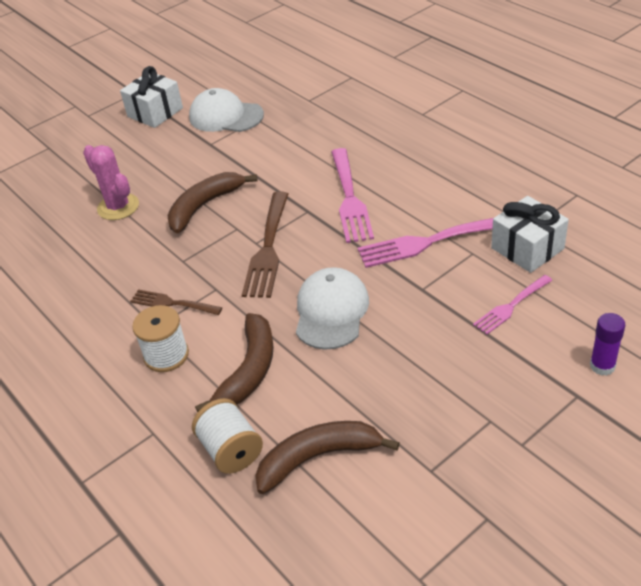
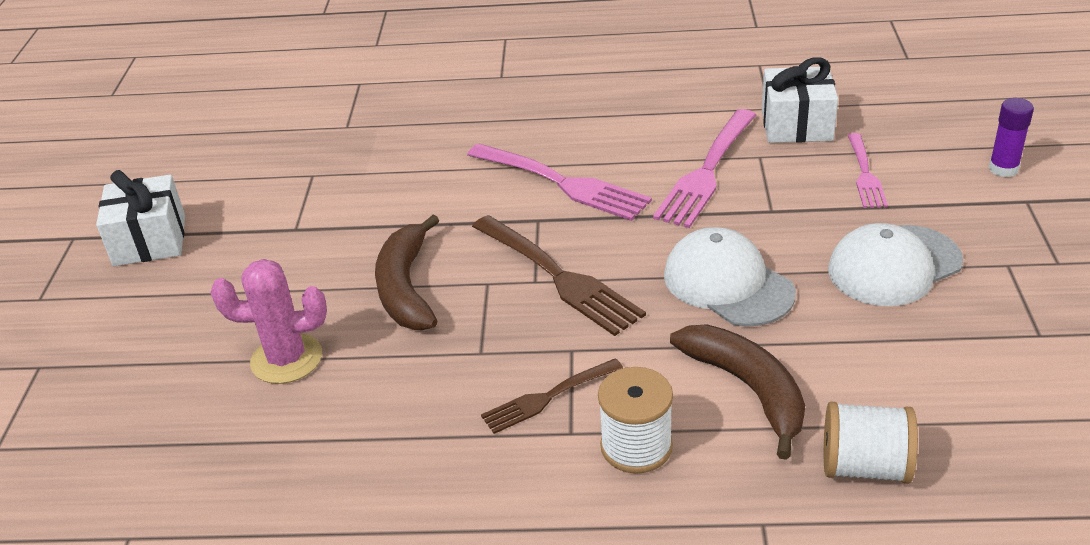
camera: 50 degrees left, 5 degrees down
(226, 116) = (265, 193): white cap -> white cap (894, 266)
(318, 457) = (945, 403): brown banana -> none

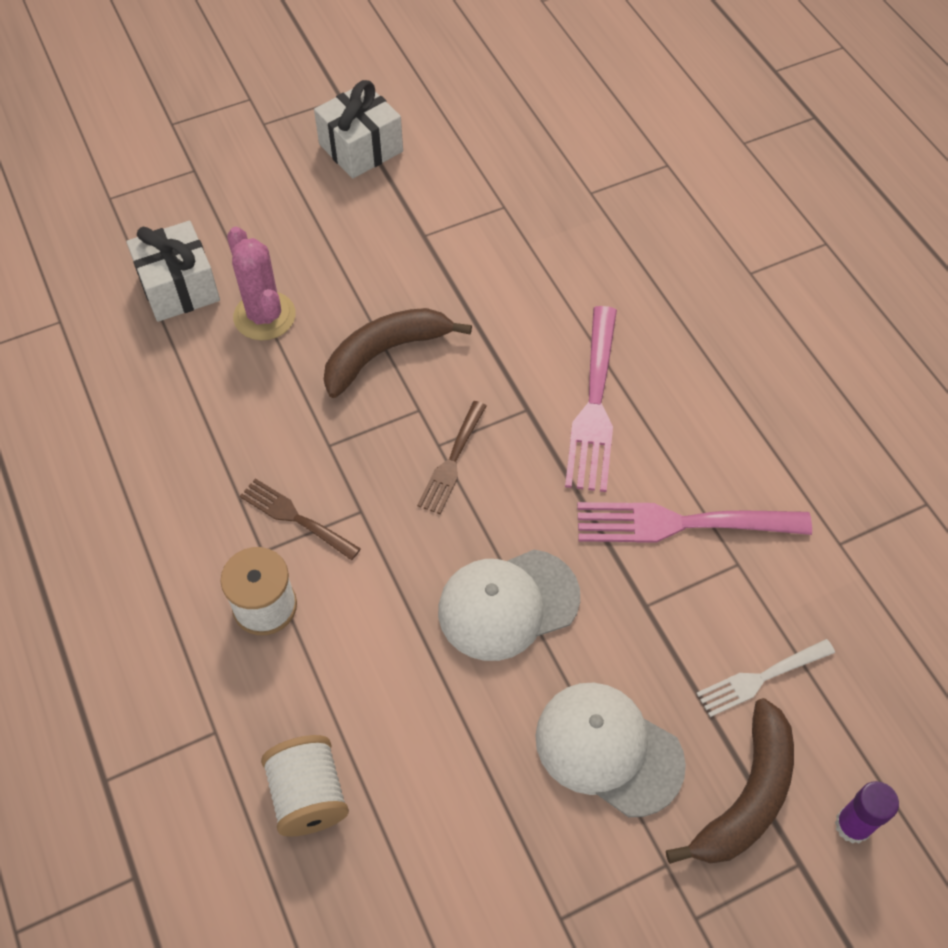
camera: 60 degrees right, 20 degrees up
(559, 277) = (452, 461): brown fork -> brown fork, size x0.60
(727, 284) = (508, 604): white cap -> white cap turned 135 degrees counterclockwise
(748, 389) = (368, 669): brown banana -> brown banana (746, 796)
(796, 125) = (820, 581): white gift -> white gift (179, 287)
(865, 174) = (760, 678): pink fork -> white fork

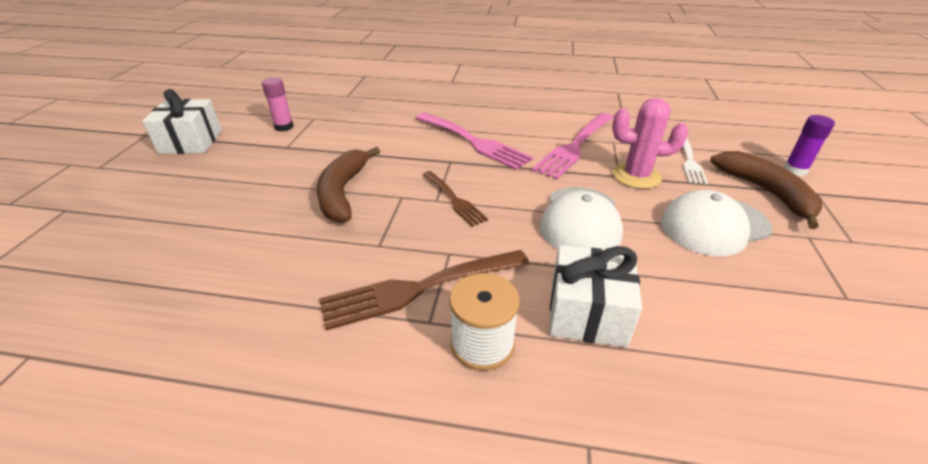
camera: 55 degrees left, 20 degrees down
(179, 287) = (138, 261): white gift -> white gift (587, 313)
(264, 316) = (235, 229): pink cactus -> pink cactus (636, 176)
(295, 517) = (419, 288): brown fork -> brown fork, size x1.68
(308, 795) = (692, 400): white spool -> none
(460, 197) = (284, 127): none -> pink glue stick

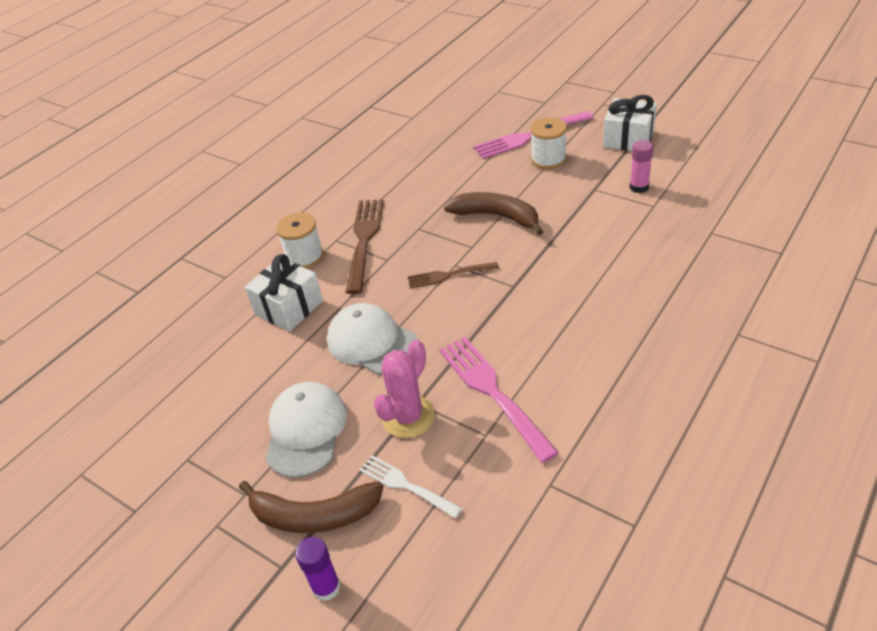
camera: 120 degrees right, 5 degrees up
(223, 181) = (548, 159): none -> white spool
(473, 142) = (545, 312): pink fork -> pink fork (529, 136)

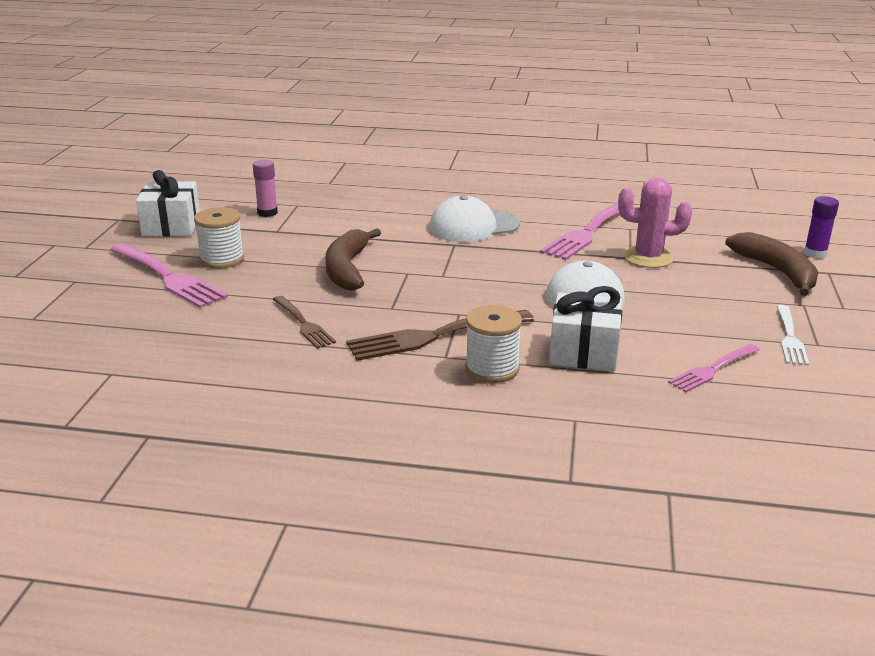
camera: 120 degrees left, 15 degrees down
(214, 369) = (712, 369): none -> pink fork
(306, 431) = (715, 296): white cap -> white cap (473, 226)
(406, 485) = (707, 245): white fork -> white fork (790, 338)
(449, 275) = (461, 275): brown fork -> brown fork (303, 324)

